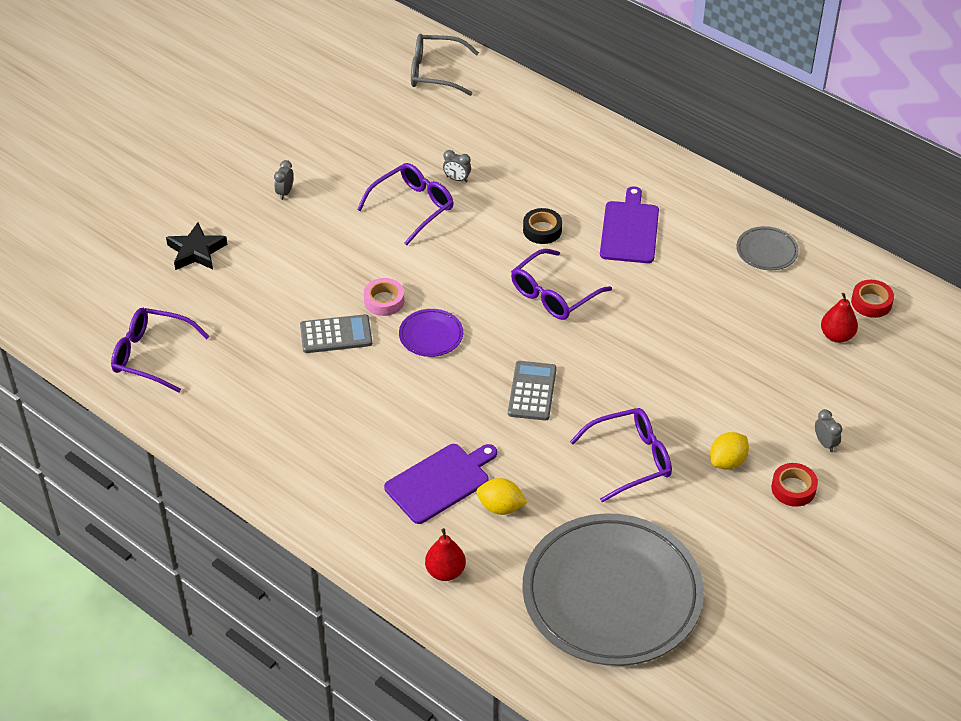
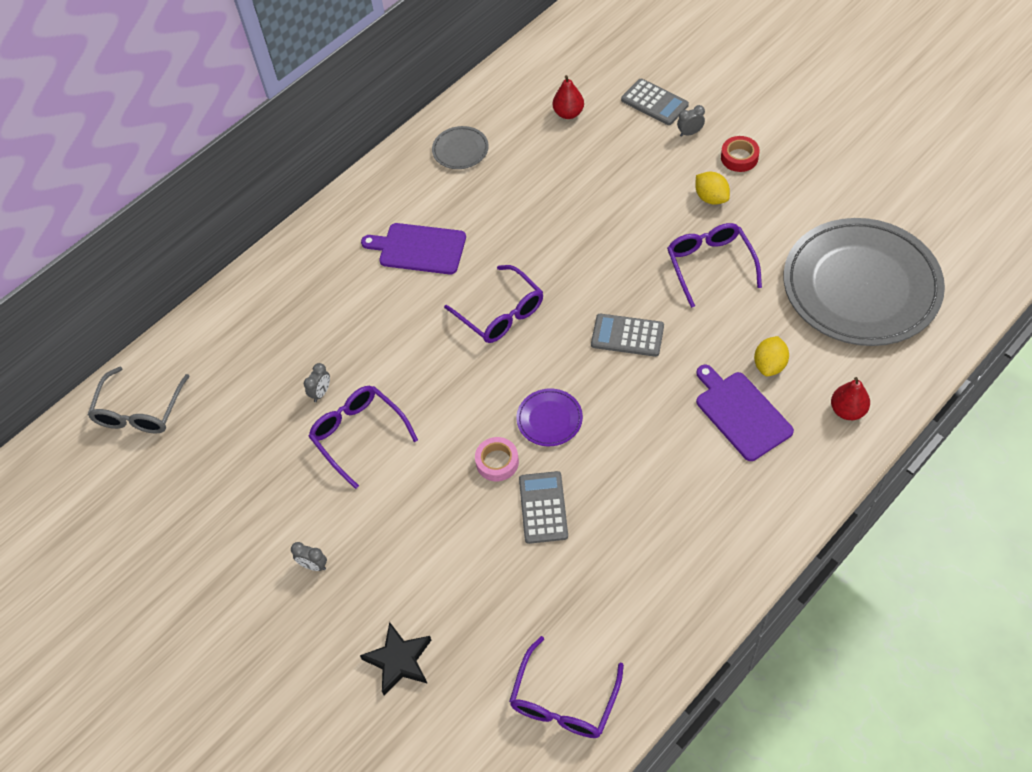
camera: 80 degrees left, 10 degrees up
(542, 230) = (409, 319): black tape -> none
(868, 411) = (654, 102): none -> grey calculator
(871, 302) = (531, 87): red tape -> none

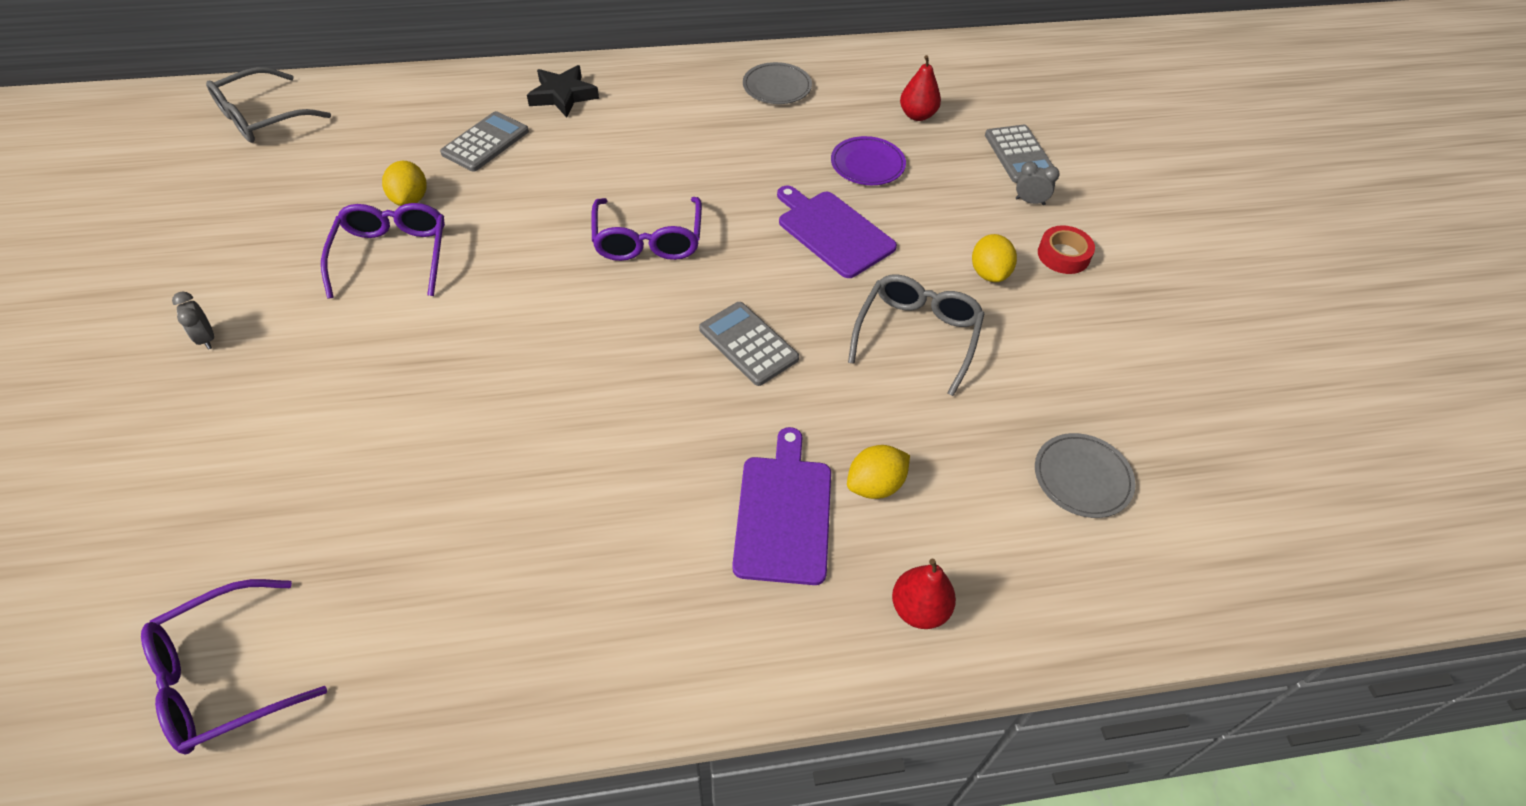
camera: 30 degrees right, 5 degrees down
(321, 392) = (410, 199): grey clock -> yellow lemon
(399, 660) = (148, 489): black star -> black star (563, 95)
(419, 248) = (642, 140): purple cutting board -> purple cutting board (833, 231)
(497, 462) = (477, 370): pink tape -> none
(543, 507) = (463, 449): grey calculator -> grey calculator (485, 142)
(549, 419) = (575, 367): purple plate -> purple plate (867, 164)
(710, 265) = (917, 335): purple glasses -> grey glasses
(861, 286) = (1082, 478): grey plate -> grey plate, size x0.40

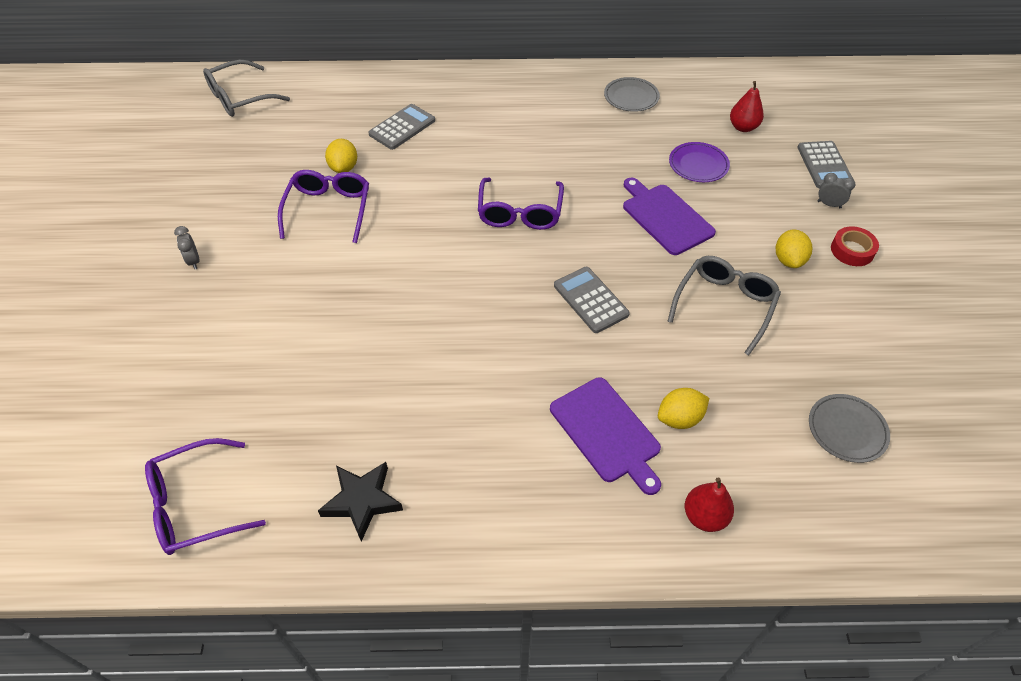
camera: 10 degrees right, 0 degrees up
(563, 95) = (463, 94): black star -> black star (362, 501)
(784, 513) = (606, 432): purple cutting board -> purple cutting board turned 135 degrees clockwise

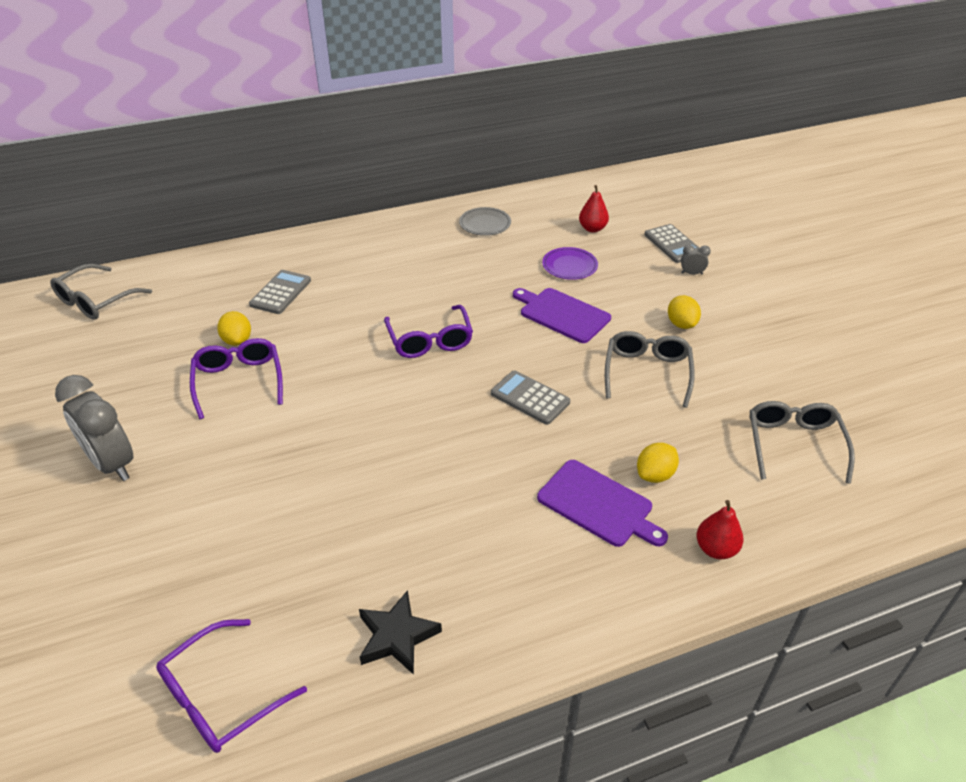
camera: 20 degrees left, 10 degrees down
(194, 261) = (112, 463): grey clock -> grey clock, size x2.35
(847, 430) = (793, 444): grey plate -> grey glasses
(852, 250) = (727, 304): red tape -> none

